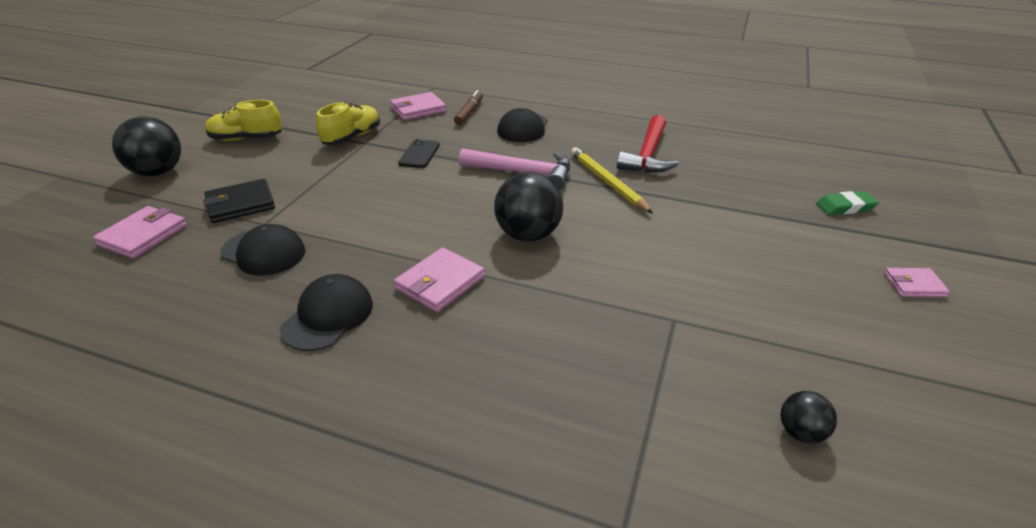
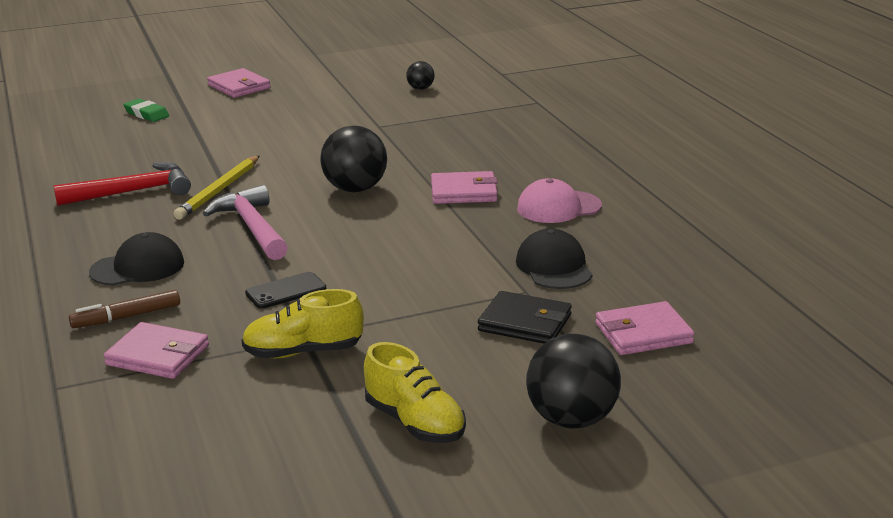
camera: 130 degrees left, 10 degrees down
(328, 316) = (558, 207): black cap -> pink cap
(914, 285) = (239, 87): pink wallet -> pink wallet, size x1.56

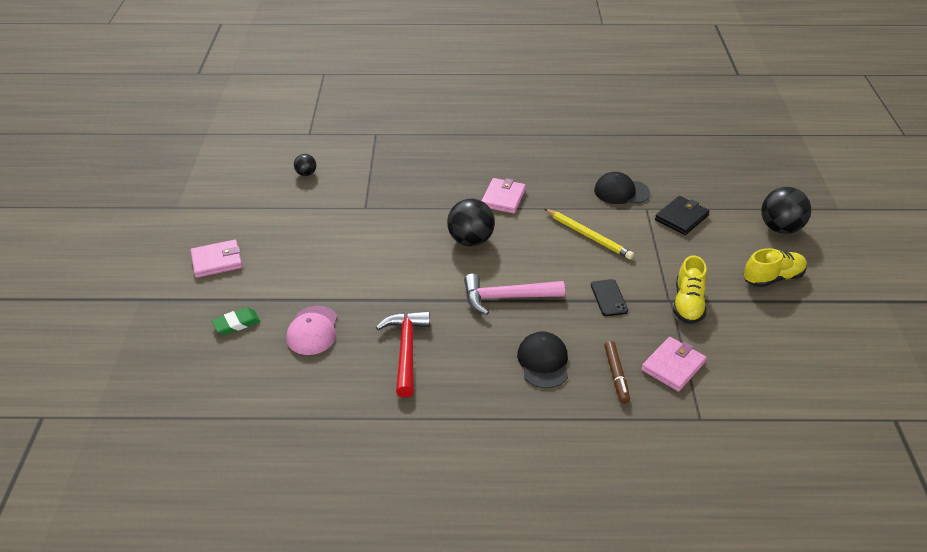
camera: 70 degrees left, 15 degrees up
(219, 190) = (433, 304): yellow pencil -> yellow pencil (588, 236)
(558, 207) = (546, 170): pink cap -> pink cap (313, 330)
(643, 333) = (705, 184): pink wallet -> none

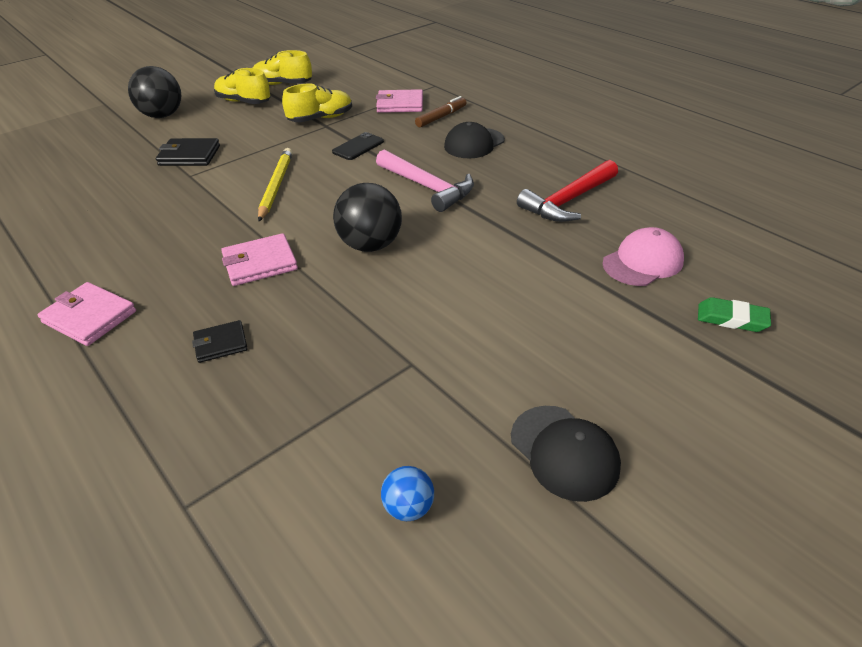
camera: 130 degrees left, 0 degrees up
(217, 261) = (709, 428): pink wallet -> pink wallet (90, 317)
(306, 174) = (408, 507): black ball -> blue ball
(452, 166) = (221, 343): none -> black wallet
(621, 192) = (168, 198): black cap -> black cap (564, 452)
(801, 318) = (283, 84): none -> yellow shoe

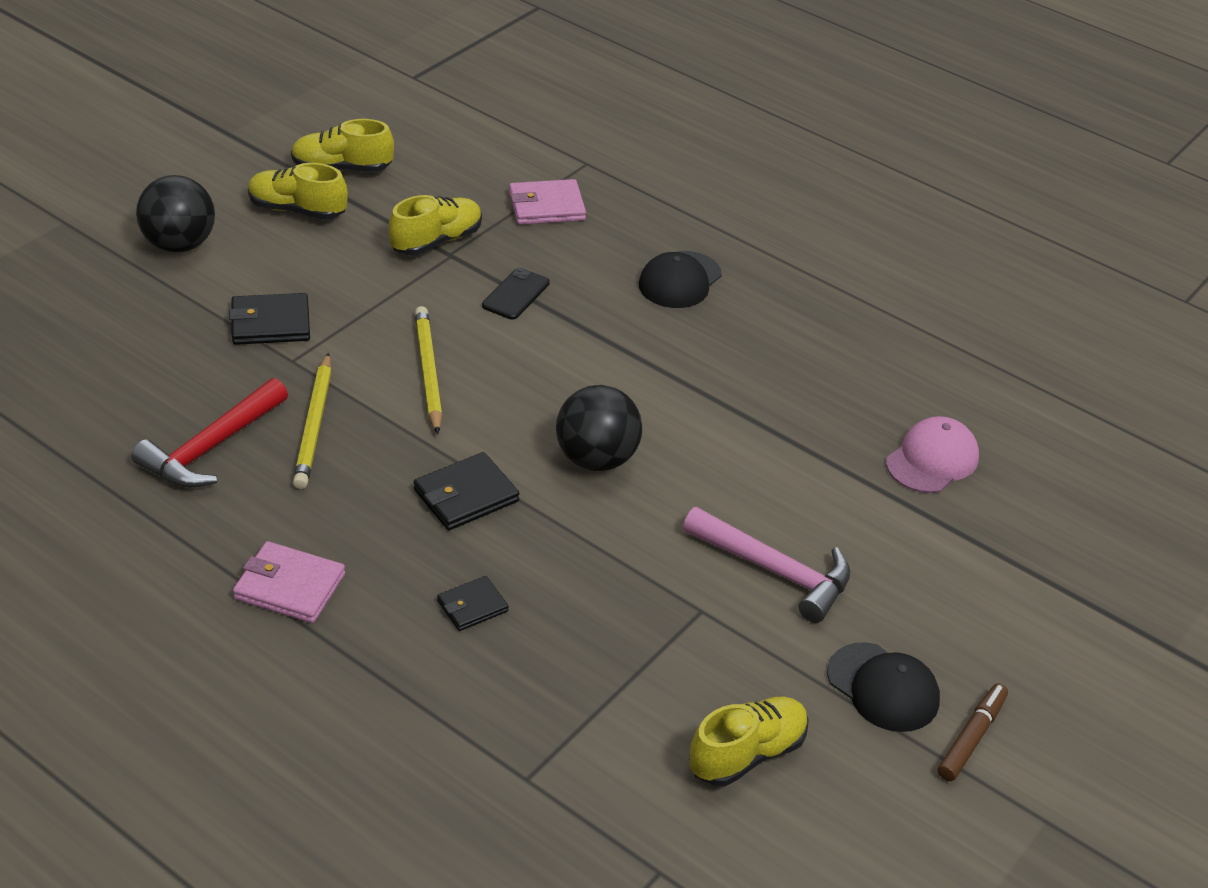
camera: 15 degrees left, 0 degrees up
(179, 212) = (314, 425): none -> yellow pencil
(260, 263) = (466, 495): pink wallet -> black wallet
(408, 507) = (747, 754): blue ball -> yellow shoe
(427, 187) = (638, 362): pink hammer -> pink hammer (774, 571)
(441, 117) = (617, 230): brown marker -> brown marker (971, 738)
(568, 201) = (829, 373): red hammer -> red hammer (212, 447)
(731, 319) = (1035, 526): green eraser -> none

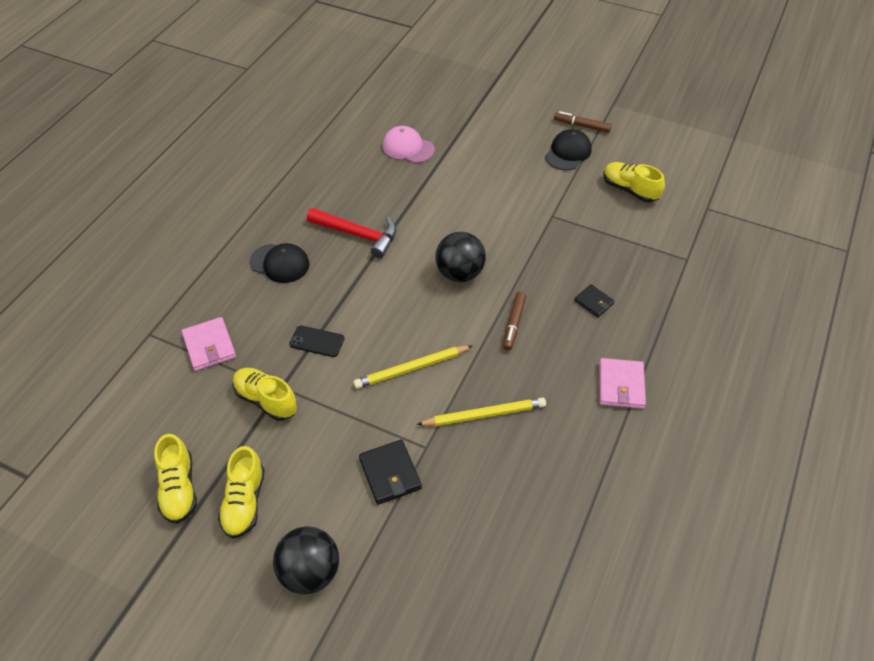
camera: 100 degrees left, 10 degrees up
(212, 447) = (527, 465): red hammer -> red hammer (358, 234)
(466, 495) = (513, 324): black wallet -> brown marker
(774, 571) = (513, 194): pink hammer -> none

